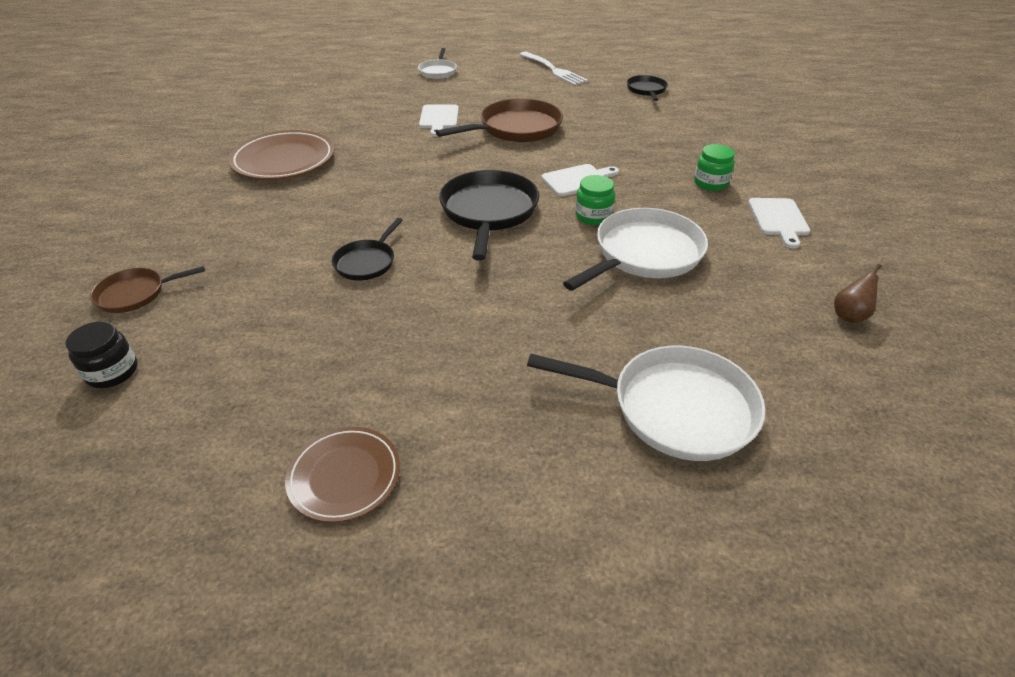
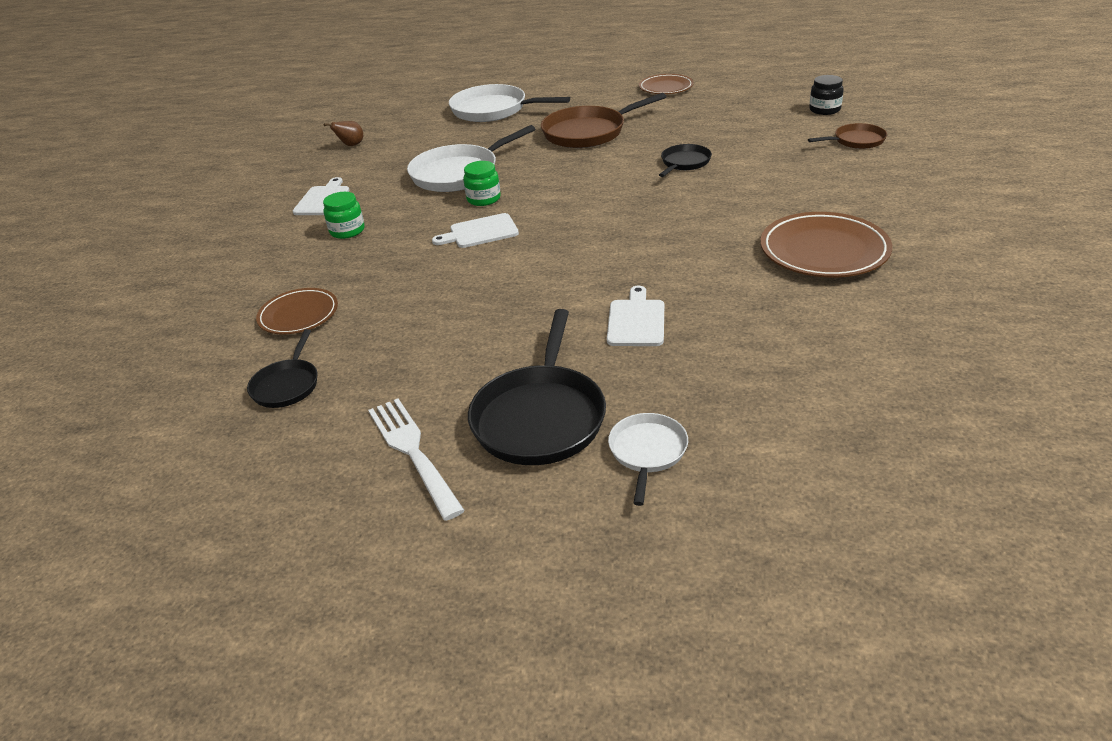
camera: 170 degrees left, 5 degrees down
(489, 211) = (580, 201): black pan -> black pan (540, 417)
(516, 128) = (526, 302): brown pan -> brown pan (588, 132)
(680, 121) = (298, 315): none -> brown plate

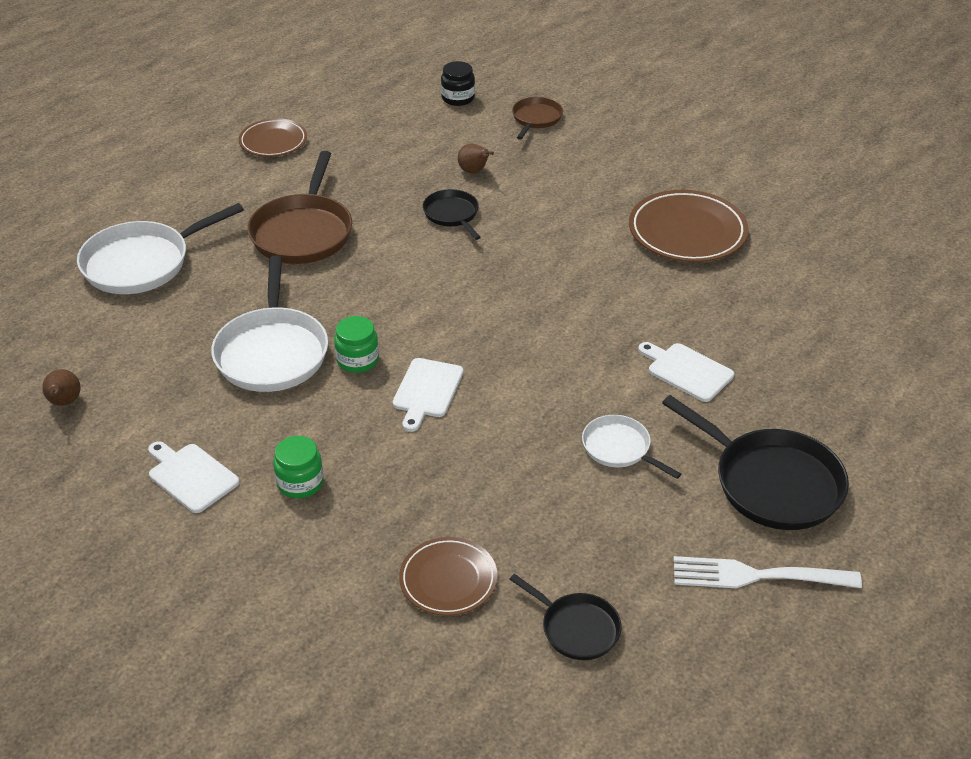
camera: 60 degrees left, 5 degrees up
(647, 452) = (860, 447): white pan -> white pan (619, 448)
(747, 149) = (474, 171): none -> brown pear

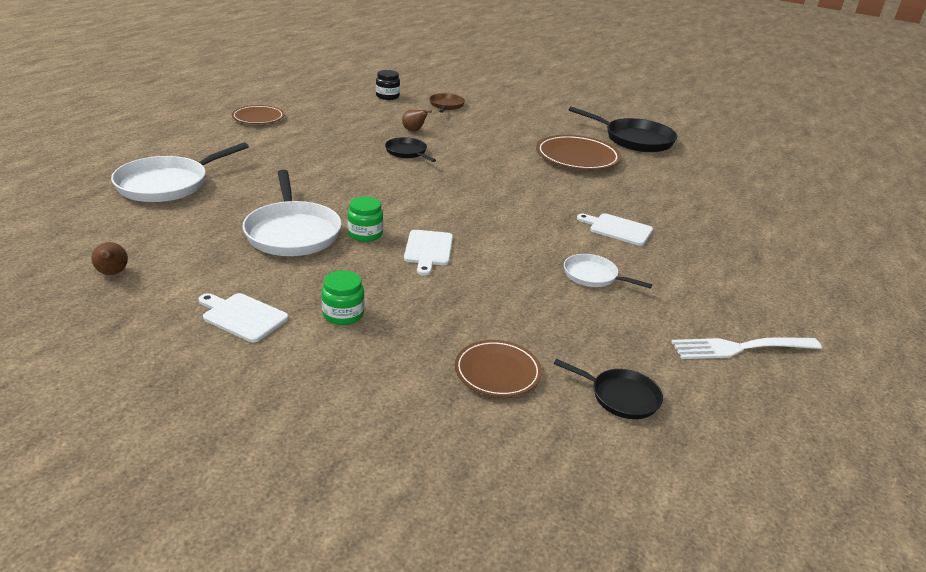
camera: 15 degrees left, 10 degrees down
(303, 232) = (296, 164): brown pan -> none
(772, 483) = (716, 289): black pan -> black pan (635, 140)

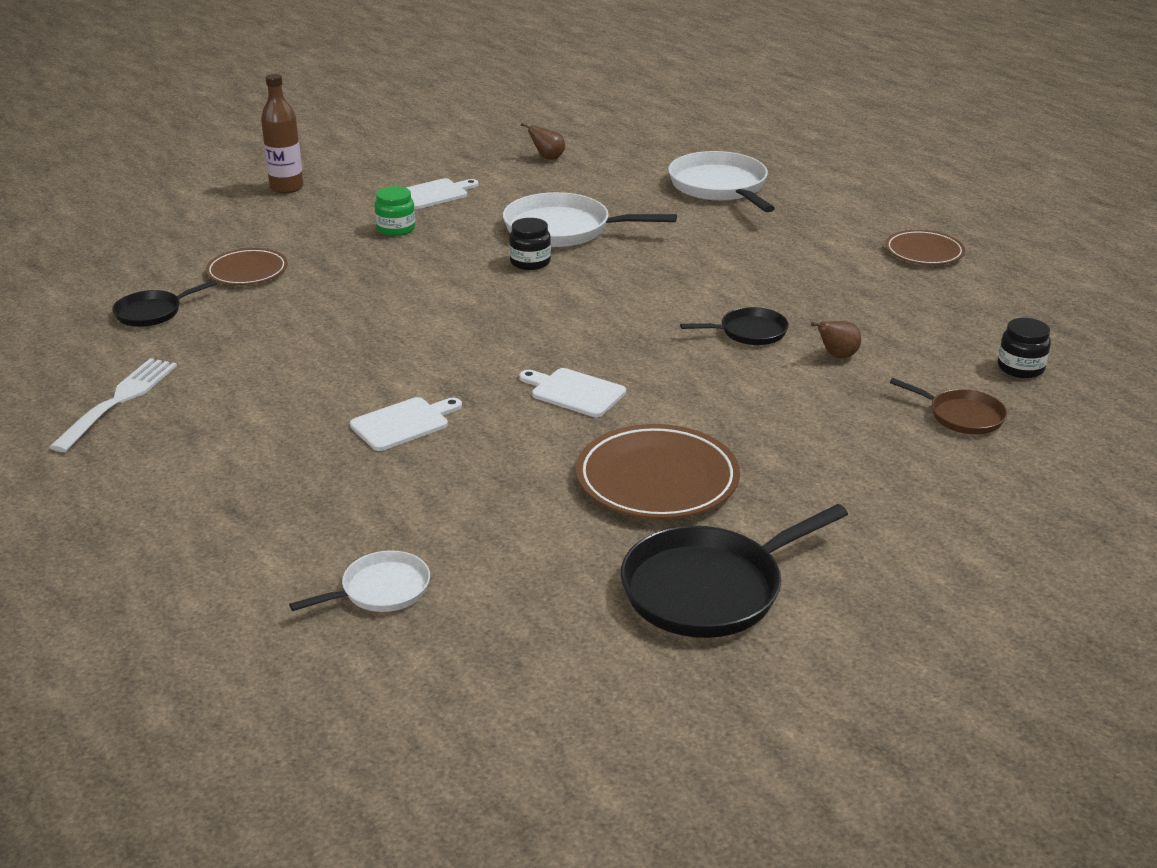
camera: 120 degrees right, 0 degrees up
(270, 434) = (287, 187): none -> brown bottle
(365, 234) = (530, 262): green jar -> black jar
(428, 250) = (467, 287): white cutting board -> white cutting board (574, 392)
(593, 276) = (324, 364): white pan -> white pan (381, 590)

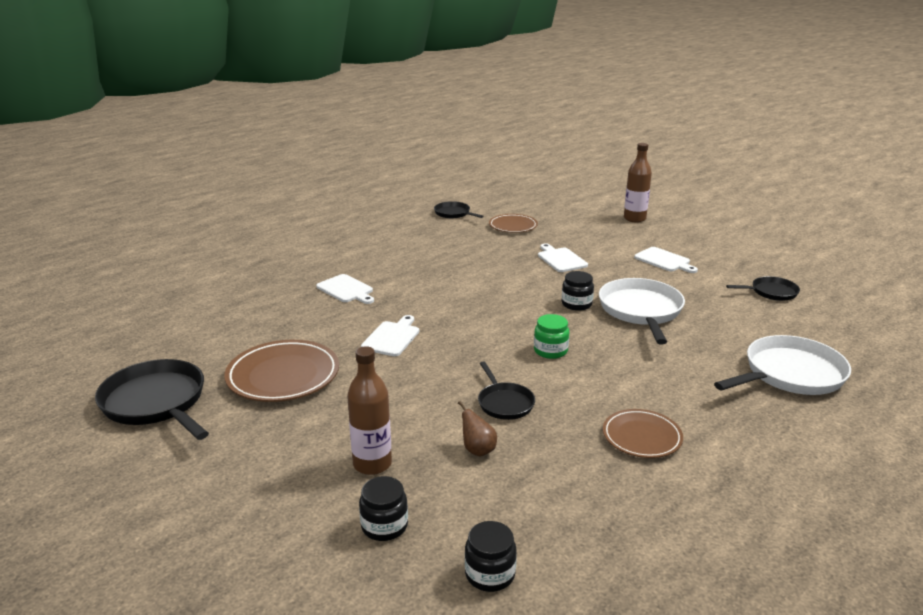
camera: 80 degrees right, 5 degrees down
(119, 401) = (360, 222): white fork -> none
(381, 590) = (183, 305): white pan -> none
(391, 253) = (561, 259): none -> white cutting board
(396, 229) = (598, 256): green jar -> green jar (550, 351)
(547, 158) = (771, 292): brown pear -> black pan
(860, 419) = (372, 464): none -> brown bottle
(924, 252) = (735, 508): brown plate -> brown plate (642, 437)
(962, 416) = (384, 526): brown pan -> black jar

